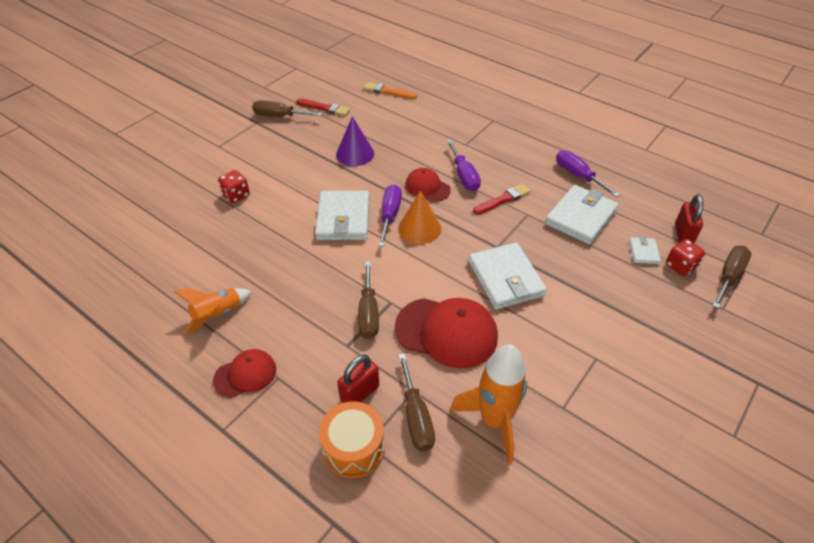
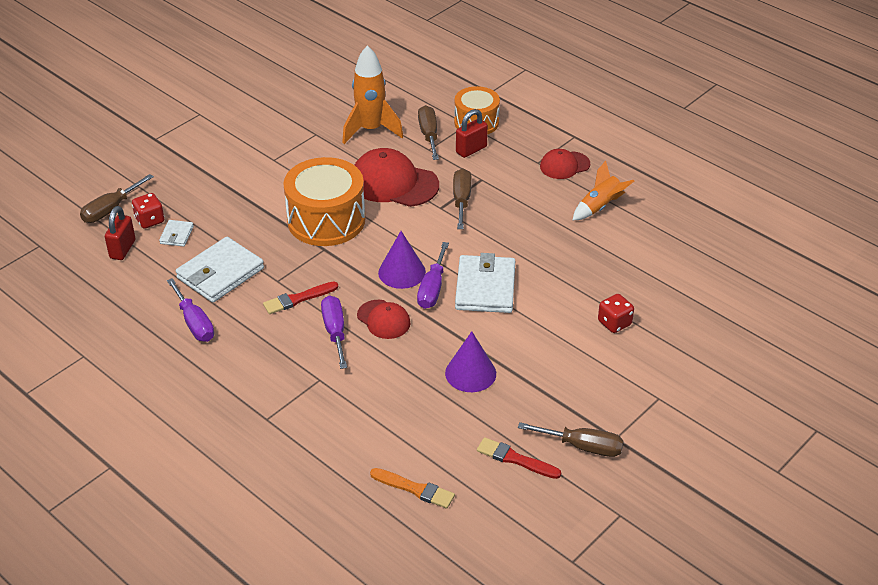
camera: 175 degrees left, 5 degrees down
(419, 228) = (402, 272): orange cone -> purple cone
(506, 278) = (326, 220): white wallet -> orange drum

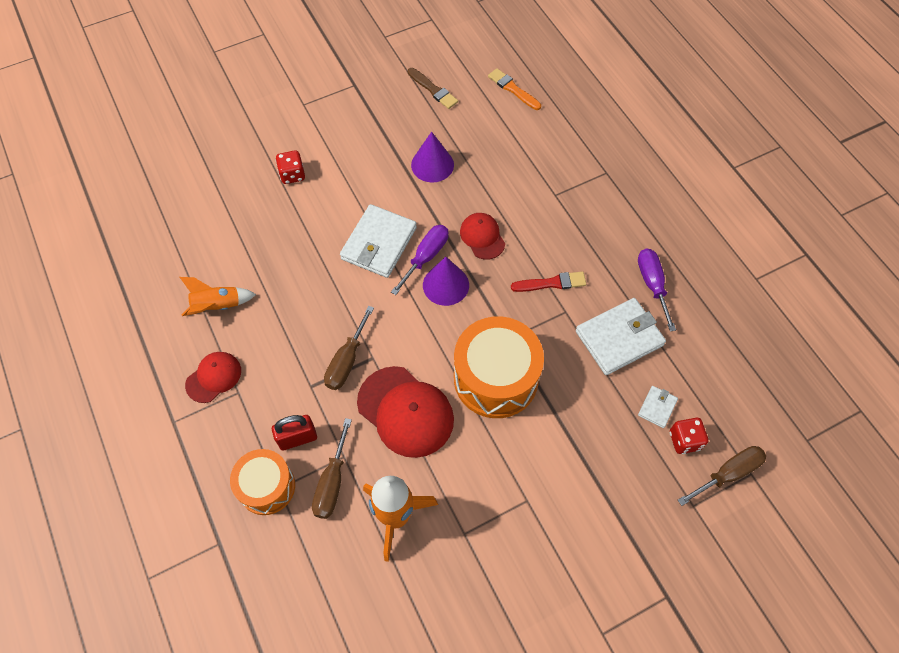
camera: 160 degrees left, 20 degrees up
(122, 249) = (716, 404): red padlock -> none
(335, 332) = (528, 237): purple screwdriver -> none
(515, 459) = (433, 90): red brush -> brown brush
(564, 165) = (213, 377): red cap -> red cap turned 45 degrees counterclockwise
(583, 447) = (381, 85): brown screwdriver -> none

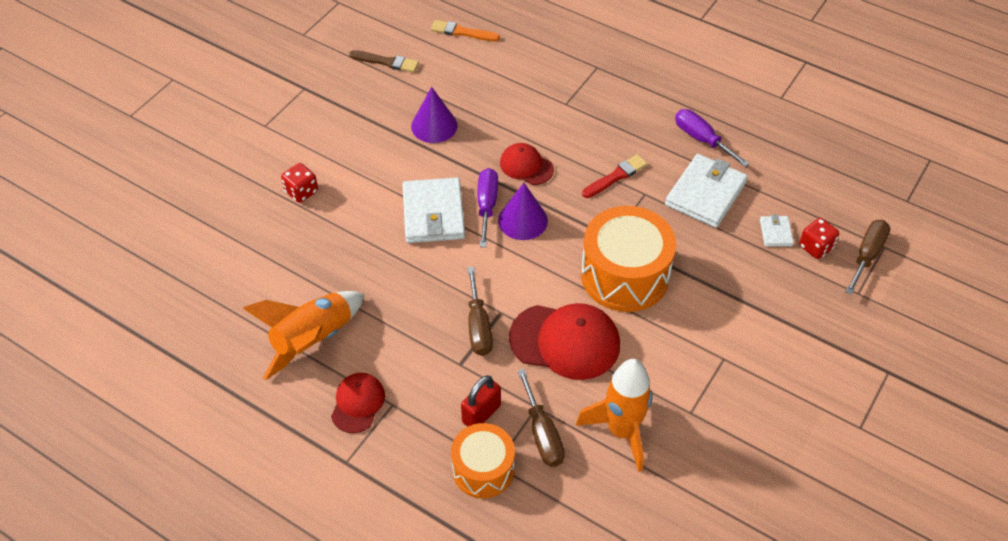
camera: 30 degrees left, 10 degrees down
(217, 306) = (313, 340): orange rocket -> orange rocket, size x1.58

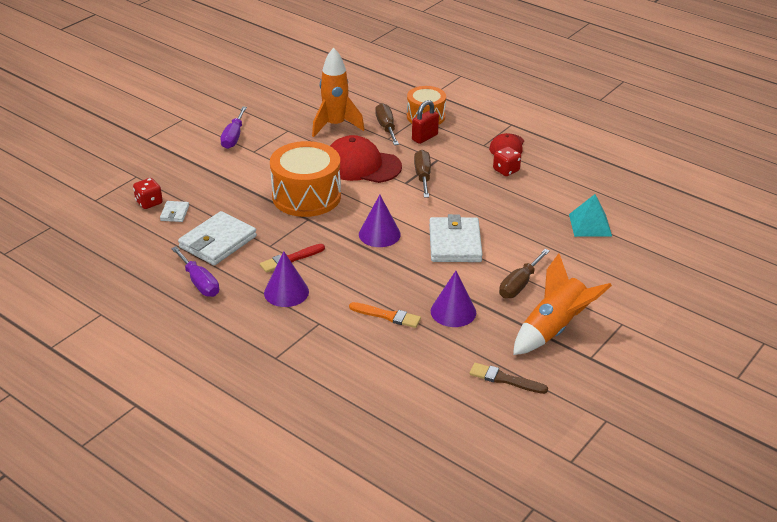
camera: 175 degrees left, 15 degrees down
(267, 256) = (590, 225): none -> turquoise pyramid
(301, 192) = (572, 266): red dice -> red dice (506, 170)
(313, 340) = (543, 177): orange rocket -> orange rocket (554, 329)
(462, 32) = (418, 409): orange brush -> orange brush (387, 316)
(487, 205) = (408, 246): purple screwdriver -> purple screwdriver (233, 137)
(526, 166) = (369, 272): red cap -> none
(608, 135) = (286, 292): none -> purple cone
(867, 255) = (112, 195): brown screwdriver -> brown screwdriver (519, 285)

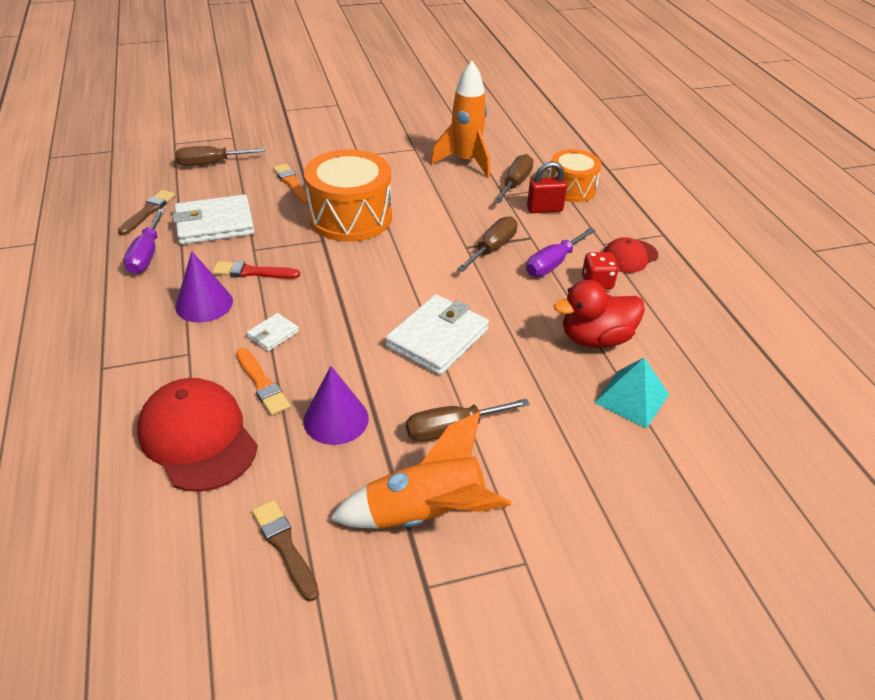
camera: 35 degrees right, 5 degrees up
(149, 203) = (210, 163): red dice -> brown screwdriver
(154, 255) = (148, 211): none -> brown brush
(175, 213) = (217, 181): white wallet -> white wallet (273, 334)
(233, 137) = (358, 136): purple screwdriver -> purple screwdriver (553, 263)
(233, 191) = (292, 183): none -> orange brush
(361, 165) = (442, 210): red cap -> red cap (198, 437)
(379, 234) = (370, 288): purple cone -> none
(539, 202) = (595, 339): none -> red duck

